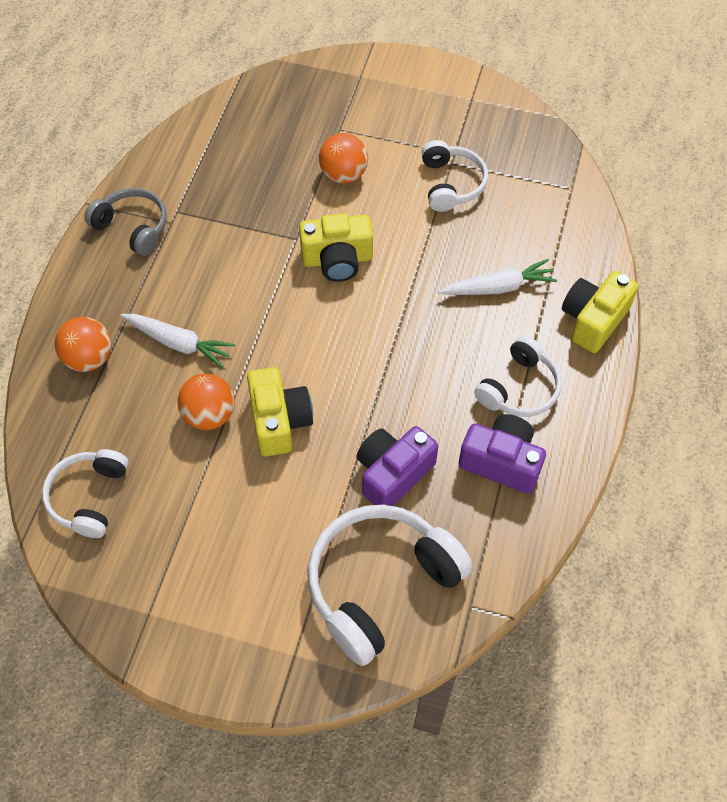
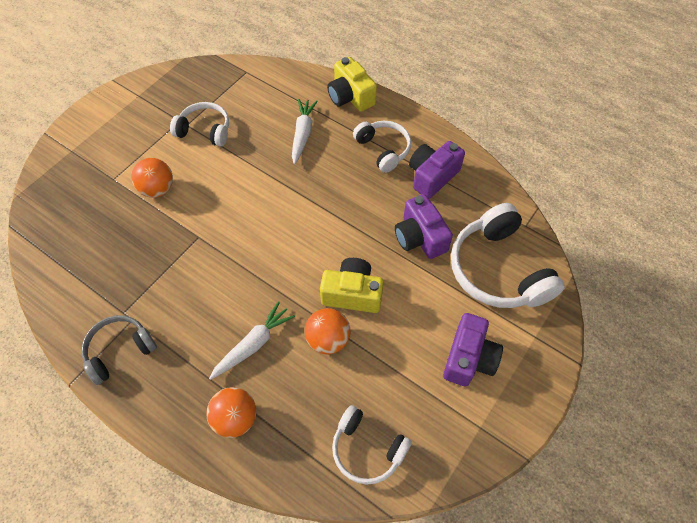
camera: 70 degrees left, 0 degrees up
(235, 578) = (469, 358): none -> purple camera
(337, 260) = (232, 216): yellow camera -> none

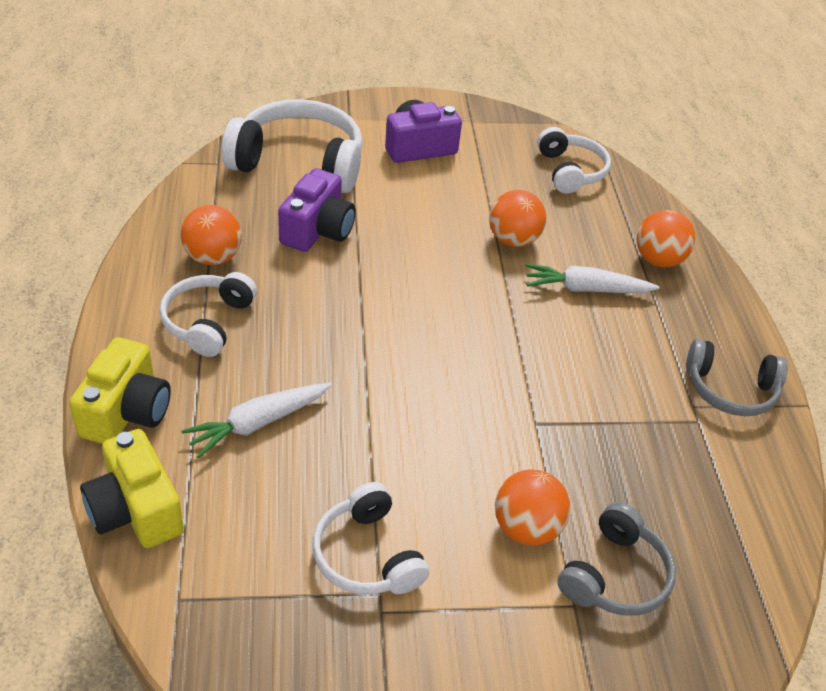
camera: 135 degrees left, 15 degrees down
(106, 202) = (615, 576): none -> grey headphones
(352, 293) = (445, 248): yellow camera -> yellow camera (135, 510)
(432, 176) = (213, 257): purple camera -> orange ball
(498, 270) = (299, 162): white headphones -> white headphones turned 105 degrees counterclockwise

